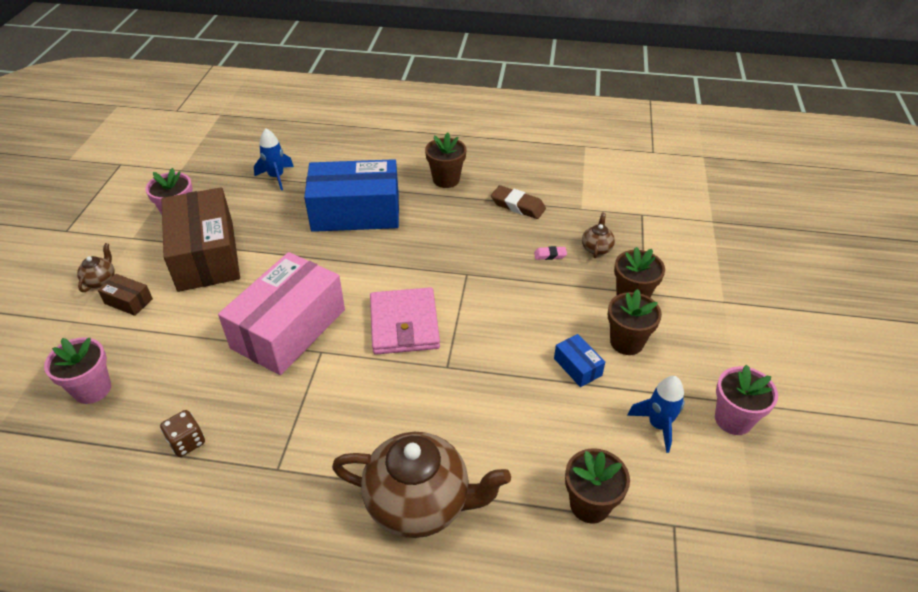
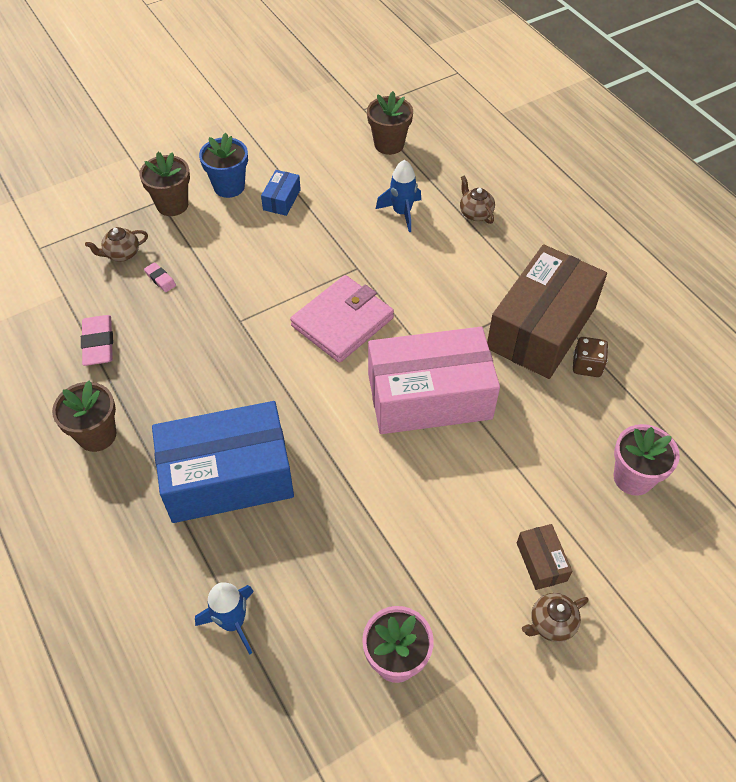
camera: 130 degrees left, 10 degrees up
(206, 255) = (421, 558): brown box -> brown box (541, 328)
(356, 212) = (228, 476): blue box -> blue box turned 60 degrees counterclockwise
(420, 503) = (475, 213): brown teapot -> brown teapot, size x0.43
(518, 206) = (98, 344): brown eraser -> pink eraser
(626, 342) = (229, 186): brown flower pot -> blue flower pot
(658, 425) = (295, 141): blue rocket -> blue rocket (402, 213)
(733, 419) = (254, 113): pink flower pot -> none

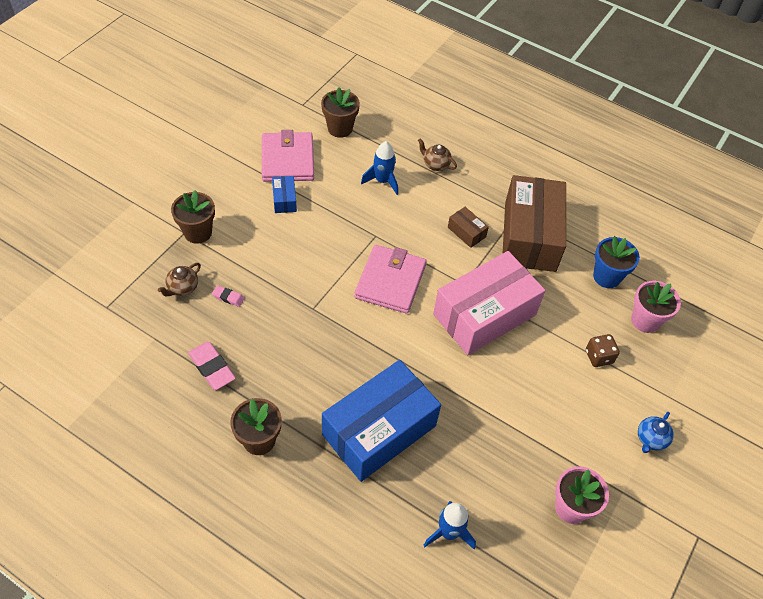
camera: 30 degrees left, 0 degrees up
(229, 186) = (235, 202): blue flower pot -> blue flower pot (606, 277)
(311, 160) = (287, 160): none -> pink wallet
(541, 562) = (622, 401): brown box -> brown box (466, 232)
(551, 624) = (650, 439): brown teapot -> blue teapot
(587, 366) = (574, 253): brown dice -> brown dice (599, 357)

